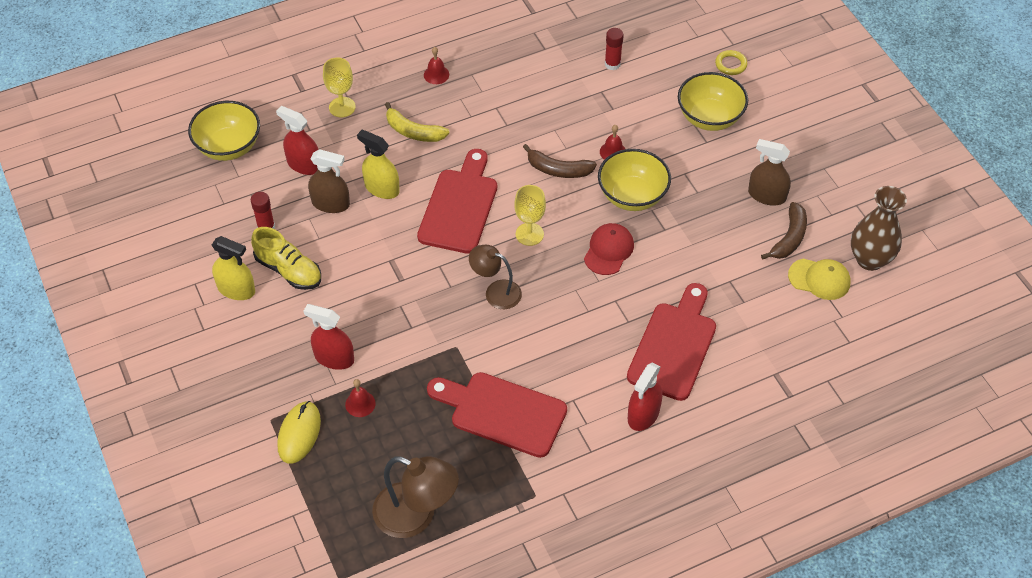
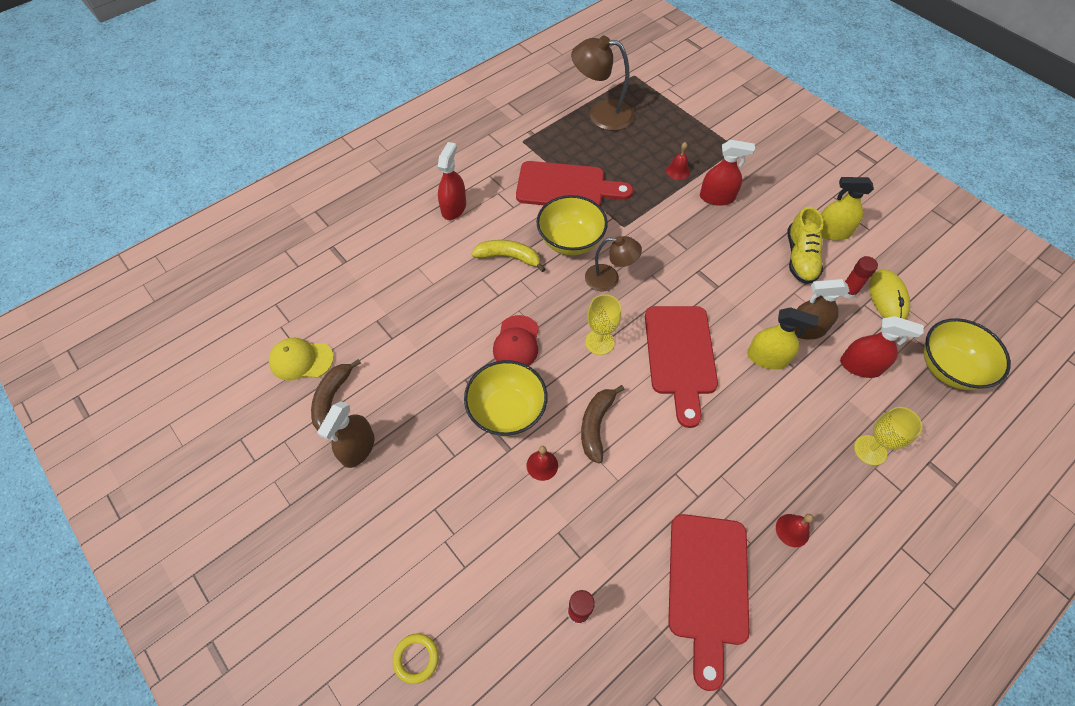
camera: 165 degrees right, 5 degrees up
(289, 270) = (800, 257): yellow shoe -> yellow shoe turned 105 degrees counterclockwise
(299, 433) = (710, 144): yellow mouse -> yellow mouse (887, 298)
(413, 131) = (773, 436): yellow banana -> yellow banana (509, 257)
(558, 170) = (596, 425): brown banana -> brown banana turned 75 degrees counterclockwise
(674, 346) = (437, 266): red cutting board -> red cutting board (708, 586)
(709, 118) = (435, 549): yellow bowl -> yellow bowl (570, 241)
(766, 195) = (358, 448): brown spray bottle -> brown spray bottle turned 105 degrees clockwise
(869, 259) = (246, 394): brown vase -> none

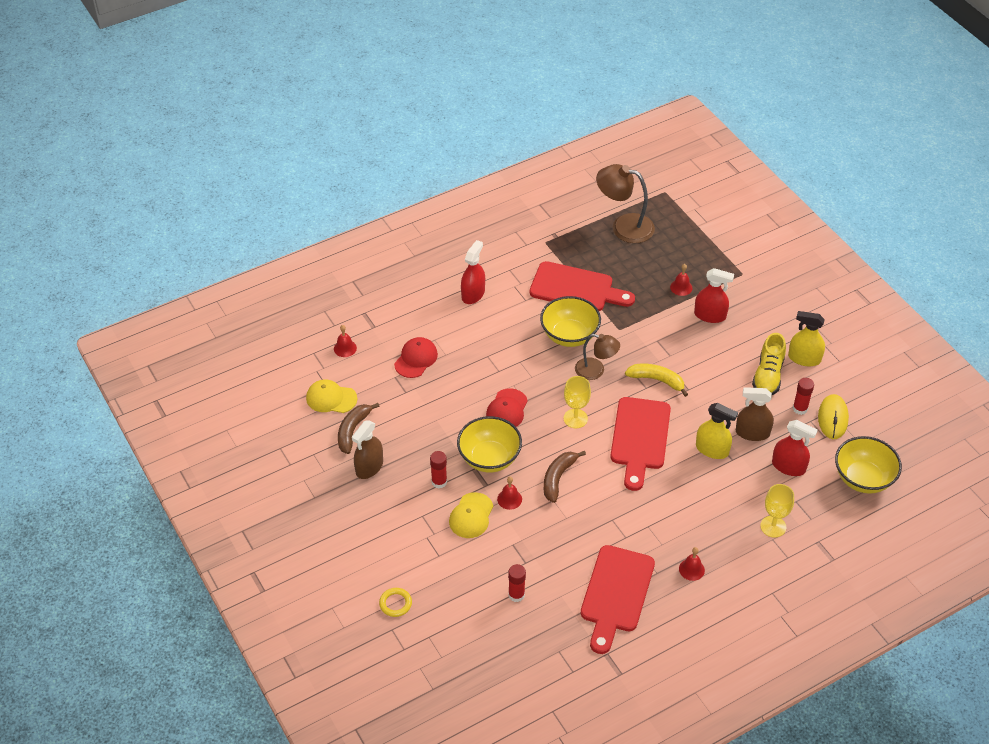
camera: 10 degrees right, 10 degrees down
(313, 293) = (345, 348): none -> red bell
(399, 294) = (416, 359): none -> red cap
(449, 455) = (439, 482): none -> red glue stick
(498, 498) = (471, 516): none -> yellow cap
(509, 257) = (513, 342): yellow banana -> yellow banana (657, 380)

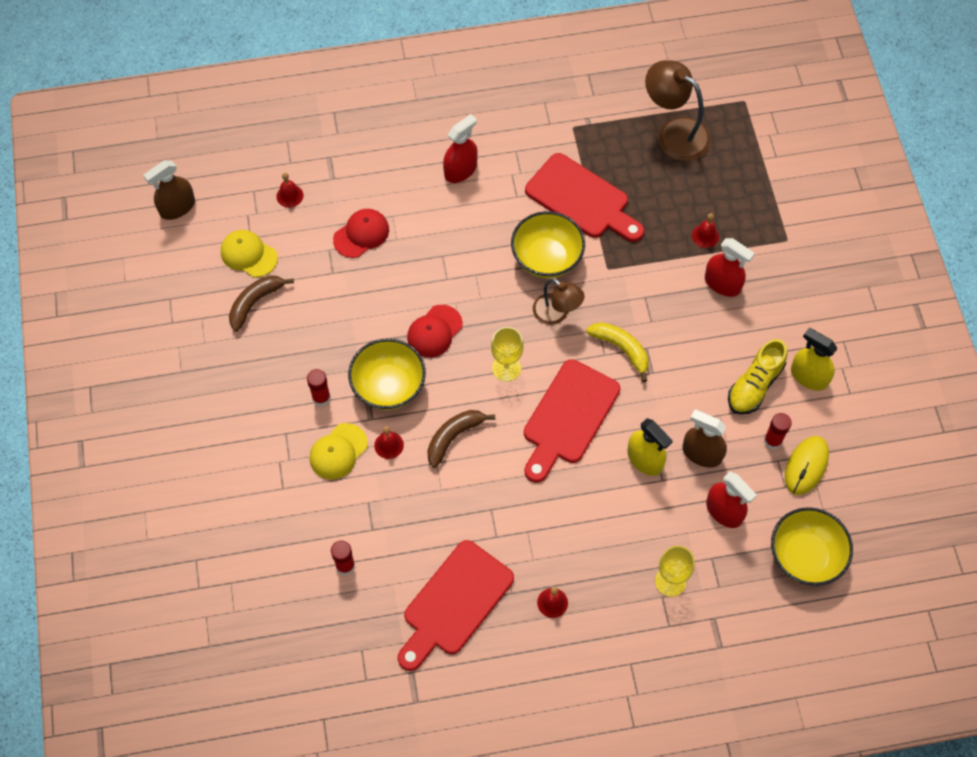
camera: 20 degrees right, 15 degrees up
(369, 467) = (254, 354): brown spray bottle -> brown spray bottle (177, 207)
(395, 603) = (212, 530): yellow ring -> none

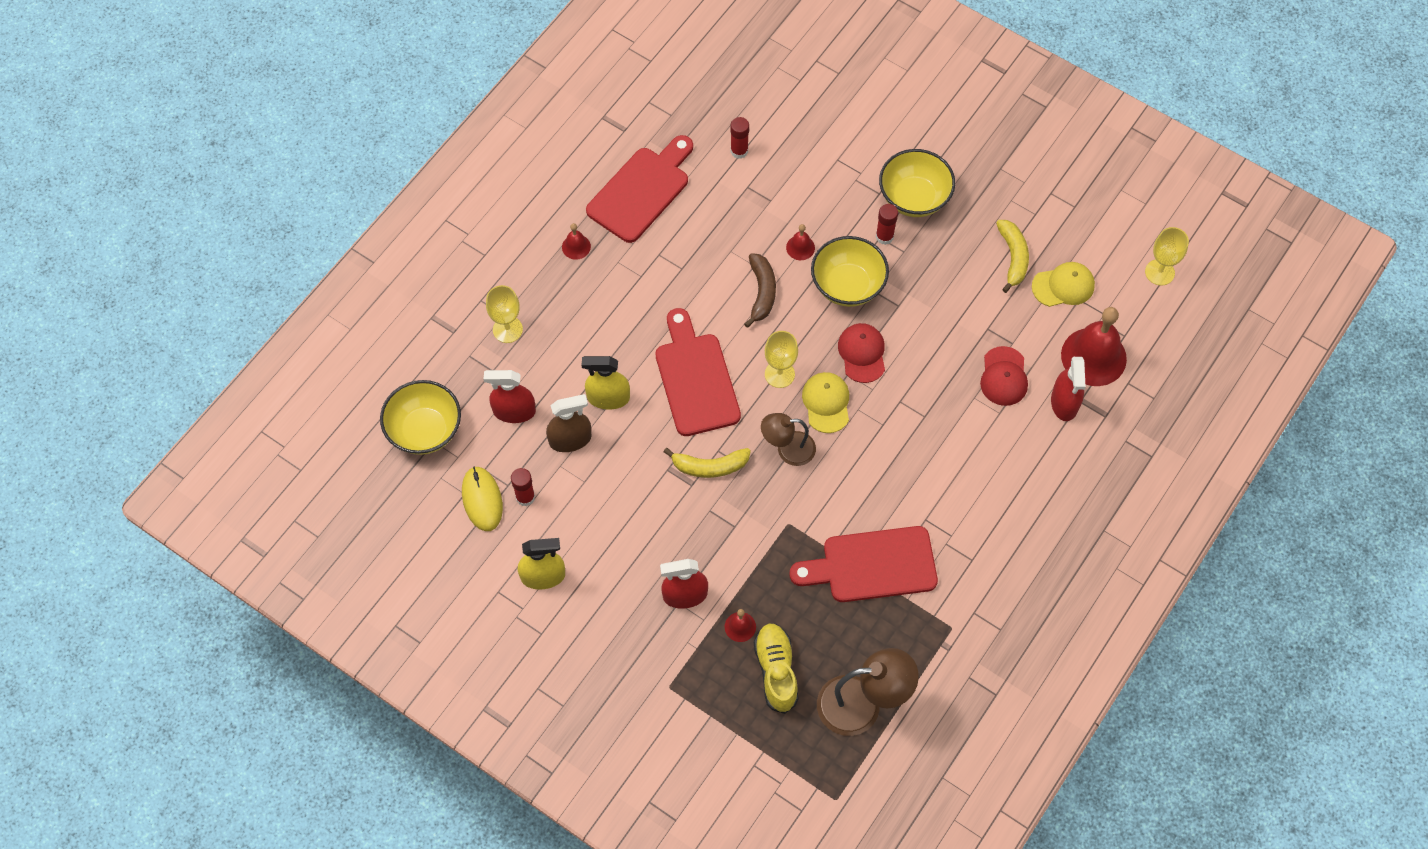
camera: 135 degrees right, 0 degrees up
(177, 207) = (1159, 272): brown spray bottle -> yellow goblet
(255, 302) = (1013, 257): brown banana -> yellow banana
(289, 196) = (1093, 356): red bell -> red bell, size x2.20
(338, 451) = (829, 213): yellow cap -> yellow cap (826, 403)
(454, 603) = (641, 191): red cutting board -> red cutting board turned 45 degrees clockwise
(460, 170) = (994, 500): red spray bottle -> red spray bottle (1064, 402)
(546, 258) = (844, 488): yellow bowl -> yellow bowl (914, 198)
(754, 385) = (579, 530): yellow shoe -> yellow shoe (776, 671)

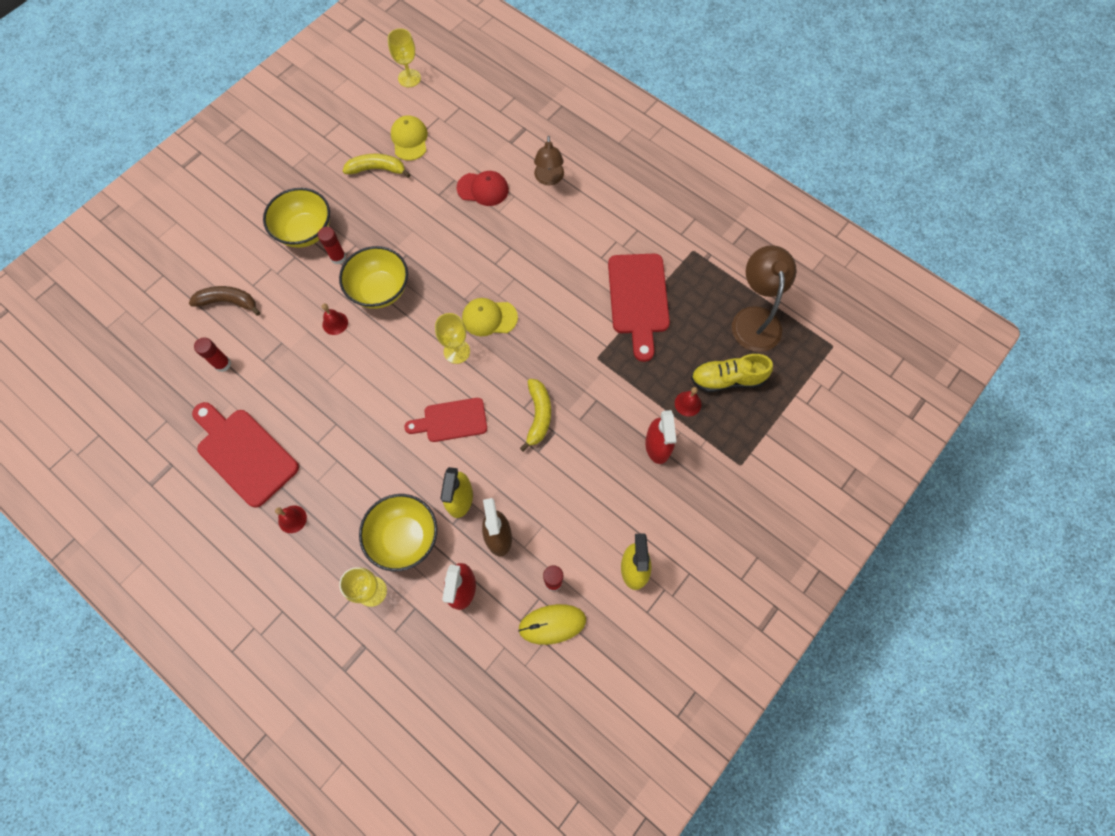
camera: 85 degrees left, 5 degrees up
(425, 430) = (471, 681): yellow bowl -> yellow bowl (404, 537)
(695, 379) = (451, 420): red cutting board -> red cutting board, size x0.65
(762, 292) = (374, 358): brown banana -> brown banana (228, 302)
(788, 449) = (529, 352): brown lamp -> brown lamp (549, 179)
(862, 353) = (447, 286): red cap -> none
(1064, 402) = (511, 153): red spray bottle -> none
(1093, 356) = (474, 129): red bell -> none

